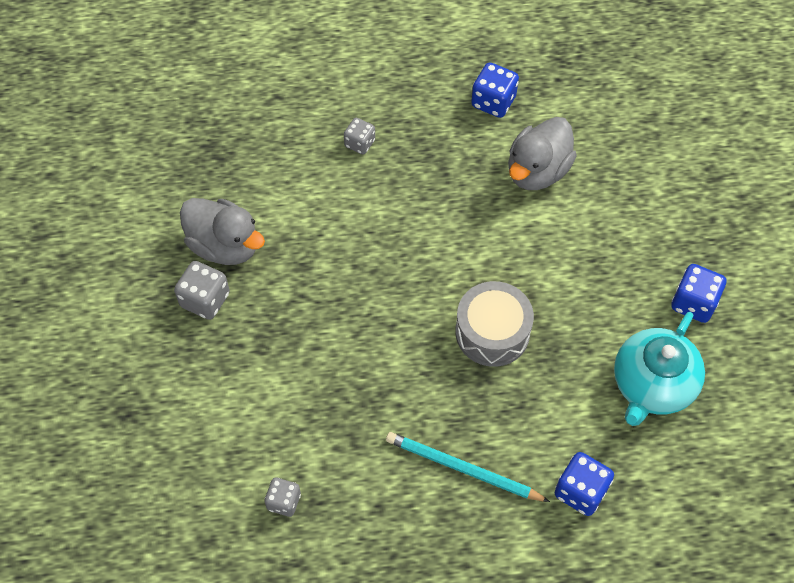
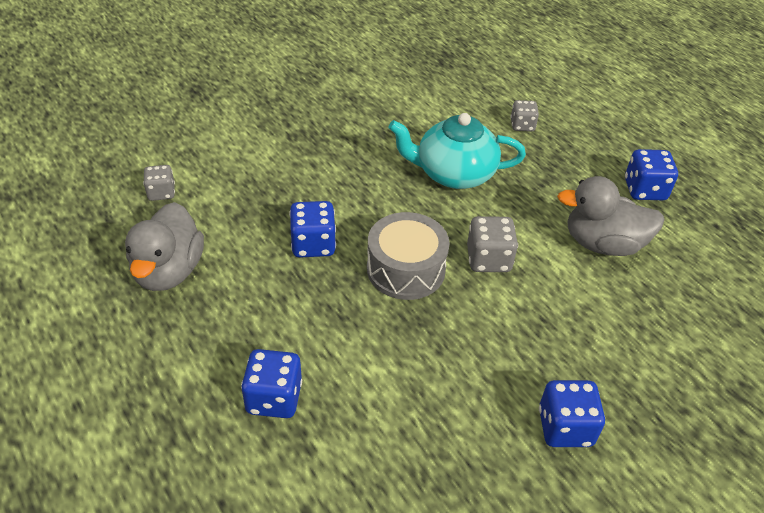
camera: 60 degrees right, 15 degrees down
(205, 300) = (314, 95): grey dice -> grey dice (488, 259)
(225, 246) = (368, 89): grey duck -> grey duck (169, 271)
(426, 393) = (313, 244): none -> blue dice
(462, 469) = (250, 295): turquoise pencil -> none
(652, 385) = (436, 421): turquoise teapot -> turquoise teapot (454, 174)

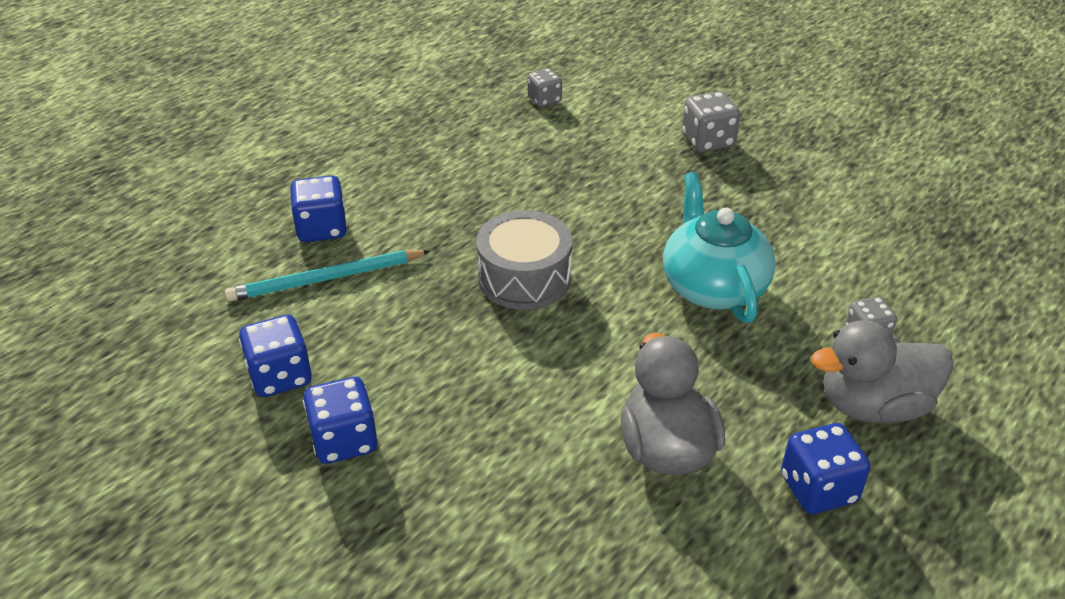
camera: 75 degrees right, 5 degrees down
(169, 271) = (446, 132): grey duck -> grey duck (873, 406)
(313, 244) = (526, 206): blue dice -> blue dice (280, 376)
(353, 407) = (326, 279): none -> turquoise pencil
(488, 259) = (575, 341): grey dice -> grey dice (708, 141)

